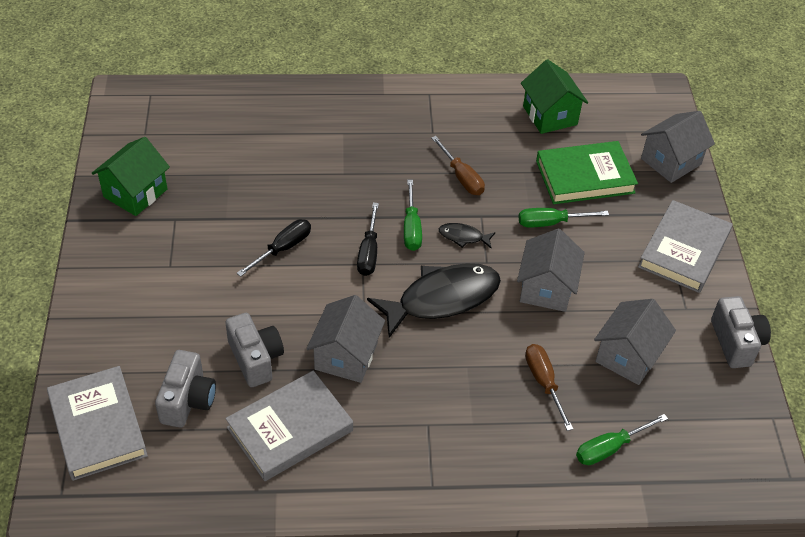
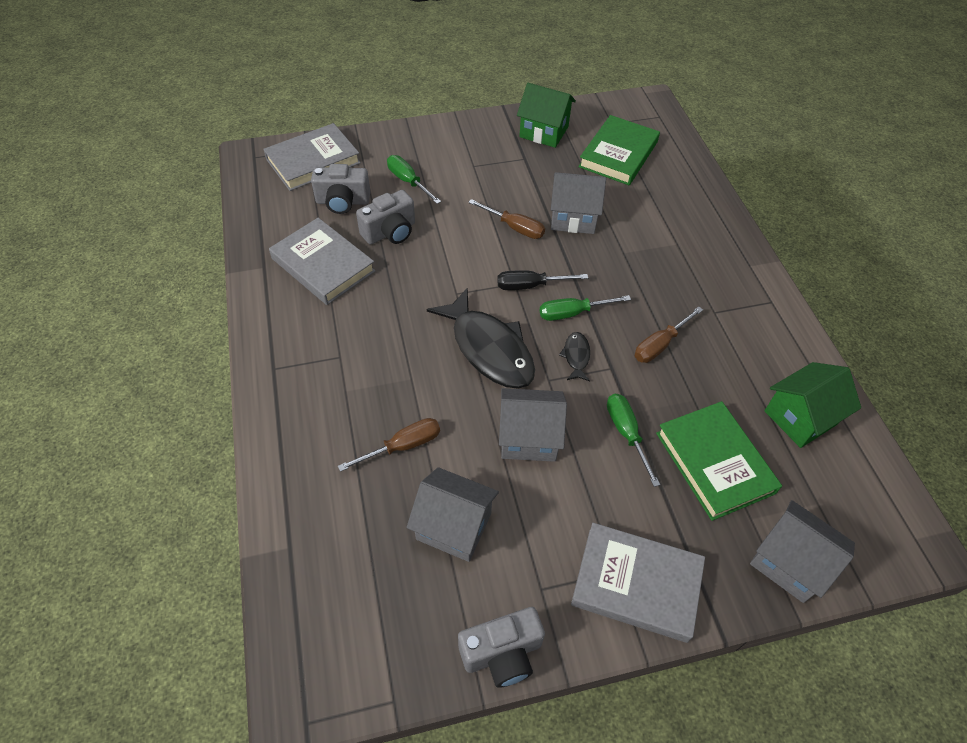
camera: 80 degrees right, 5 degrees up
(199, 142) = (618, 154): none -> green book
(283, 248) = (514, 227): black screwdriver -> brown screwdriver
(346, 356) = (405, 288): grey house -> grey house (573, 217)
(610, 448) = (329, 514): green screwdriver -> green screwdriver (408, 181)

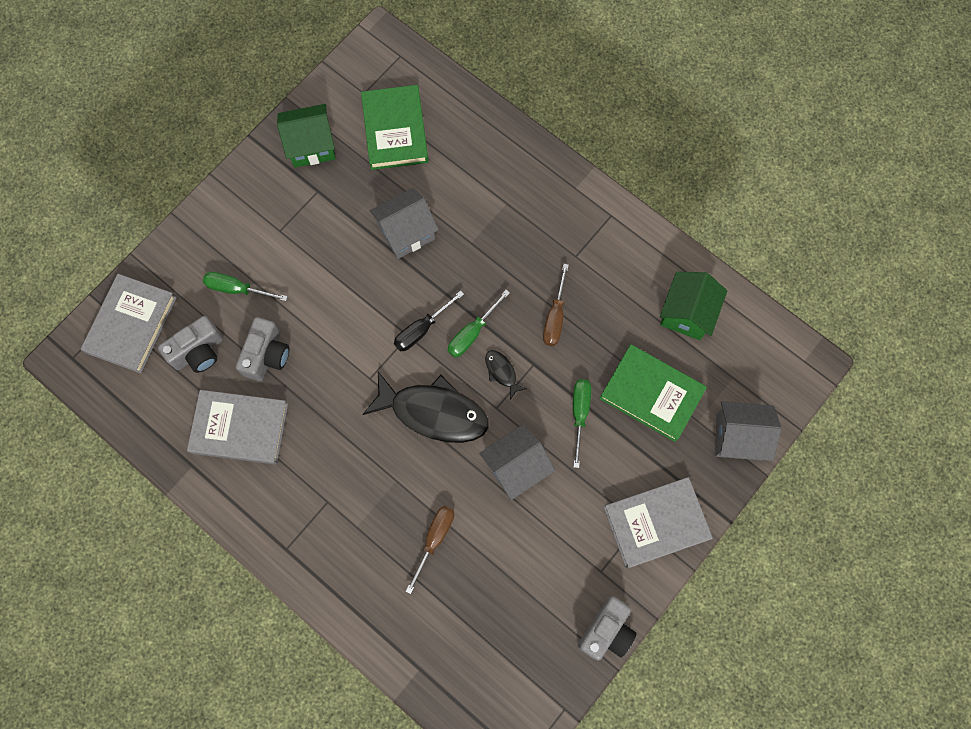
camera: 35 degrees left, 20 degrees up
(454, 526) = (515, 571): grey house -> none
(514, 227) = (366, 277): brown screwdriver -> none
(626, 433) = (579, 413): green screwdriver -> green screwdriver turned 60 degrees clockwise

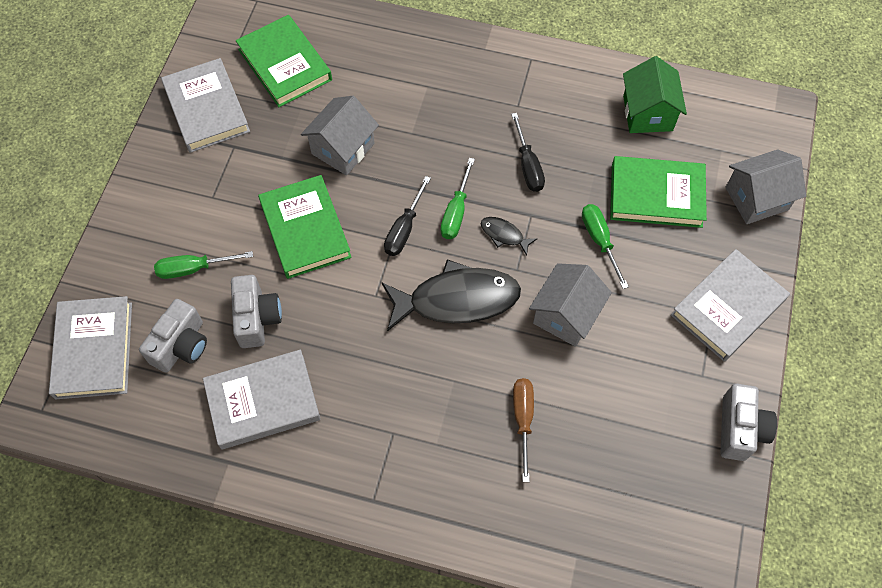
camera: 25 degrees left, 10 degrees down
(311, 145) = (207, 109): green house -> grey book
(341, 294) = (305, 229): none -> green book
(555, 317) = (528, 165): brown screwdriver -> black screwdriver

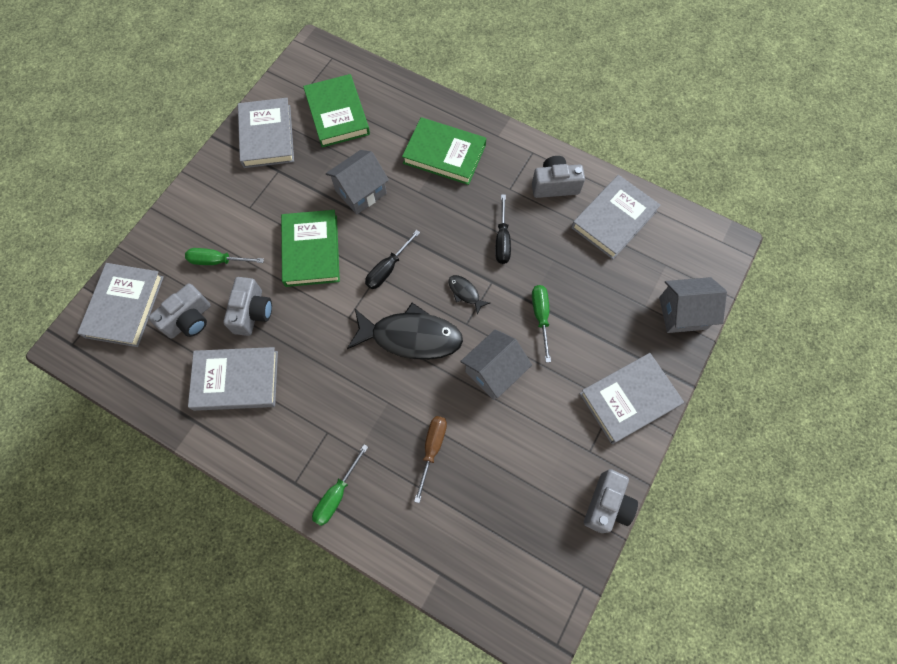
camera: 15 degrees right, 5 degrees up
(456, 212) = (433, 265): green screwdriver -> green screwdriver (337, 494)
(568, 90) = (554, 185): none -> grey camera
(647, 113) = (614, 219): green house -> grey book
(656, 195) = (599, 290): green book -> green book (444, 154)

